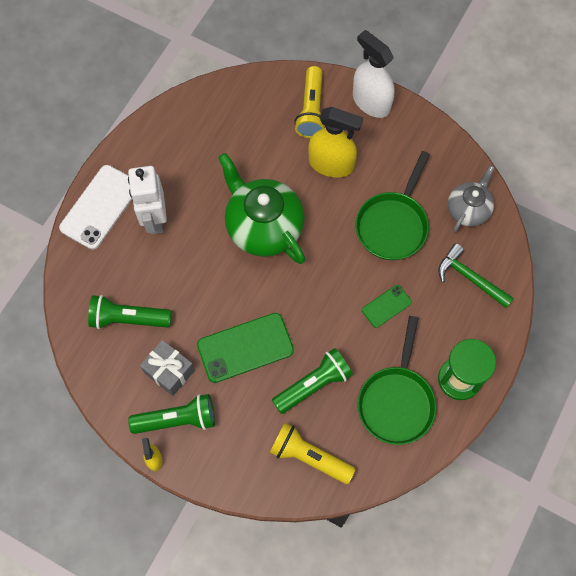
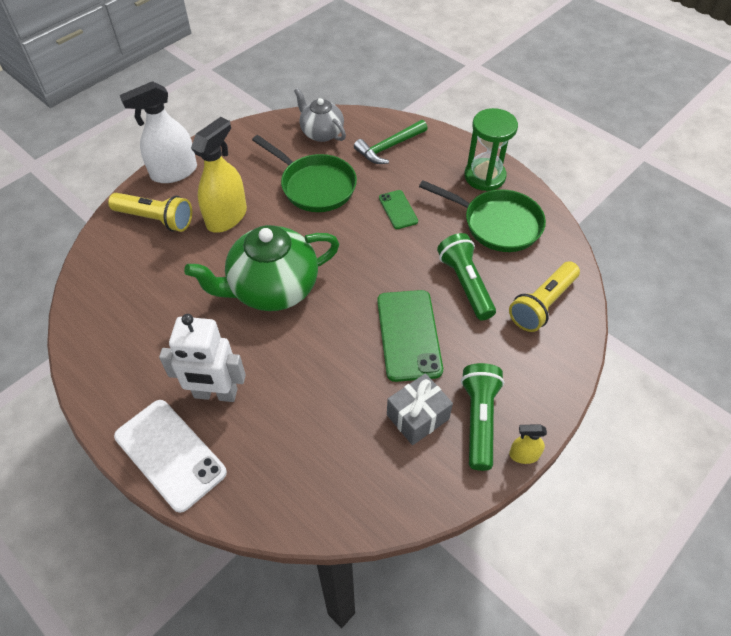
camera: 75 degrees left, 15 degrees down
(128, 319) = (337, 450): green flashlight -> none

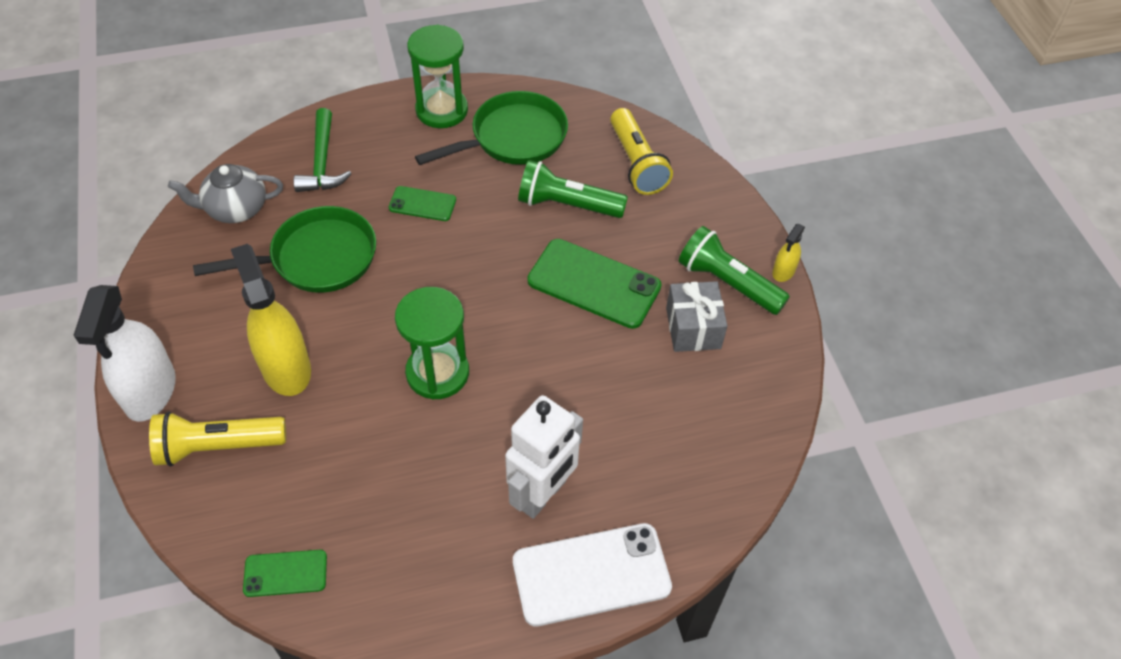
camera: 60 degrees left, 0 degrees up
(91, 294) = (285, 573): none -> green phone
(156, 219) = (218, 447): yellow flashlight -> yellow flashlight turned 150 degrees counterclockwise
(272, 288) = (437, 373): green teapot -> green hourglass

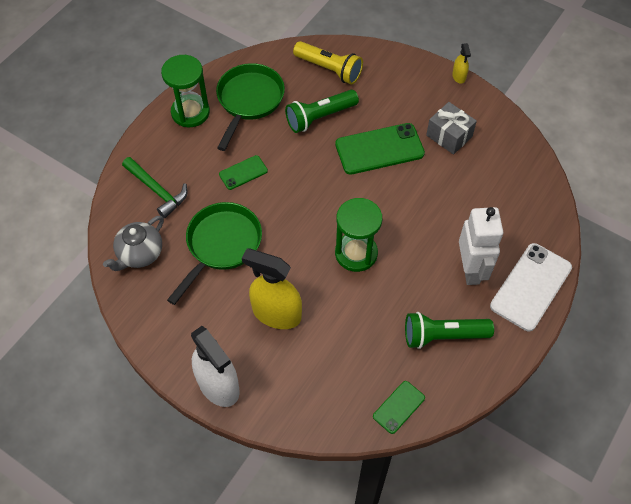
camera: 40 degrees left, 5 degrees up
(218, 447) = (291, 380): yellow flashlight -> none
(727, 283) = (440, 101): green flashlight -> green flashlight (443, 336)

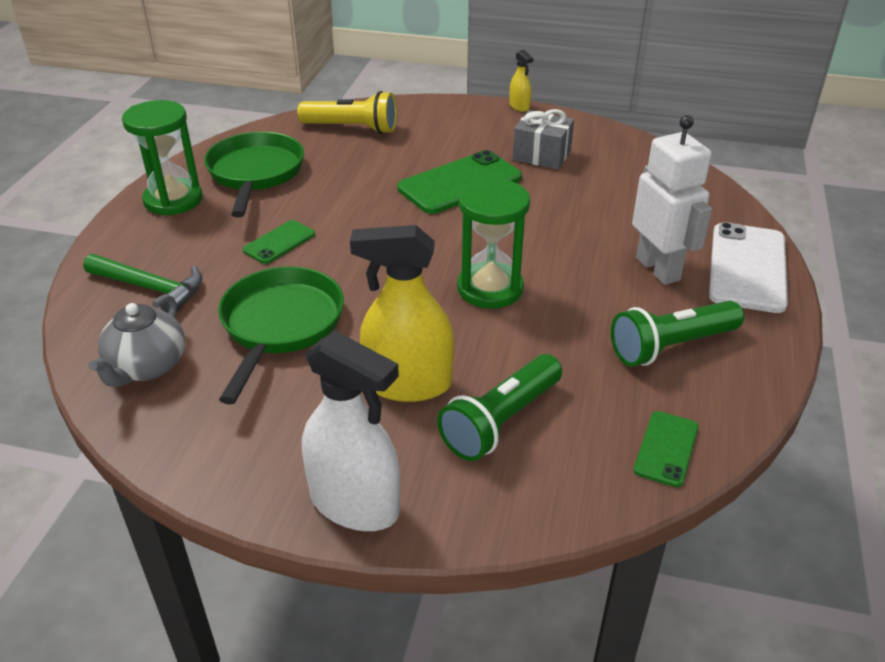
camera: 20 degrees left, 20 degrees down
(320, 117) = (363, 170): green flashlight -> green flashlight (501, 422)

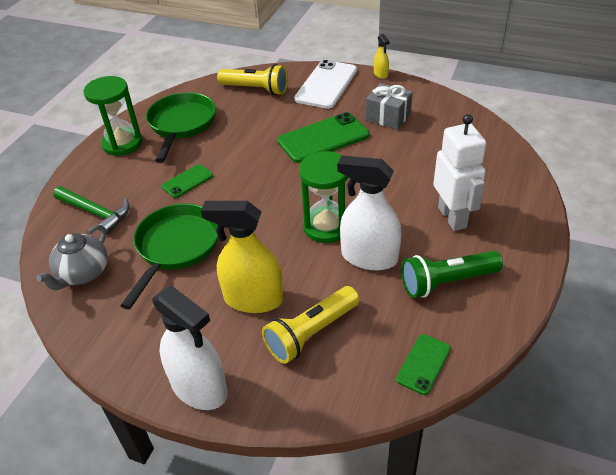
camera: 10 degrees right, 5 degrees up
(501, 422) = (311, 333): green flashlight -> yellow flashlight
(558, 322) = (369, 257): none -> white spray bottle
(747, 267) = (520, 220): white phone -> white phone (326, 85)

